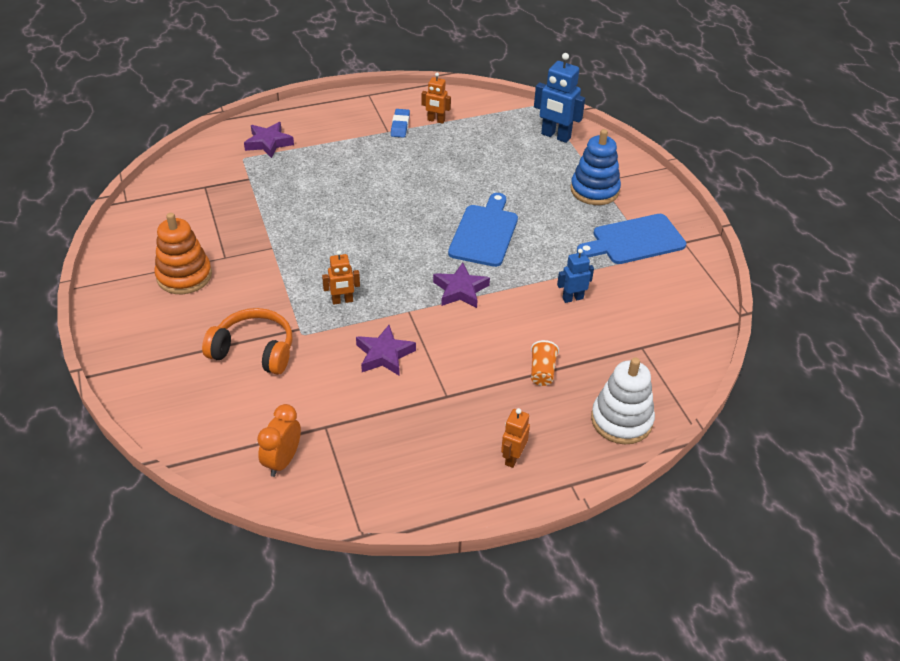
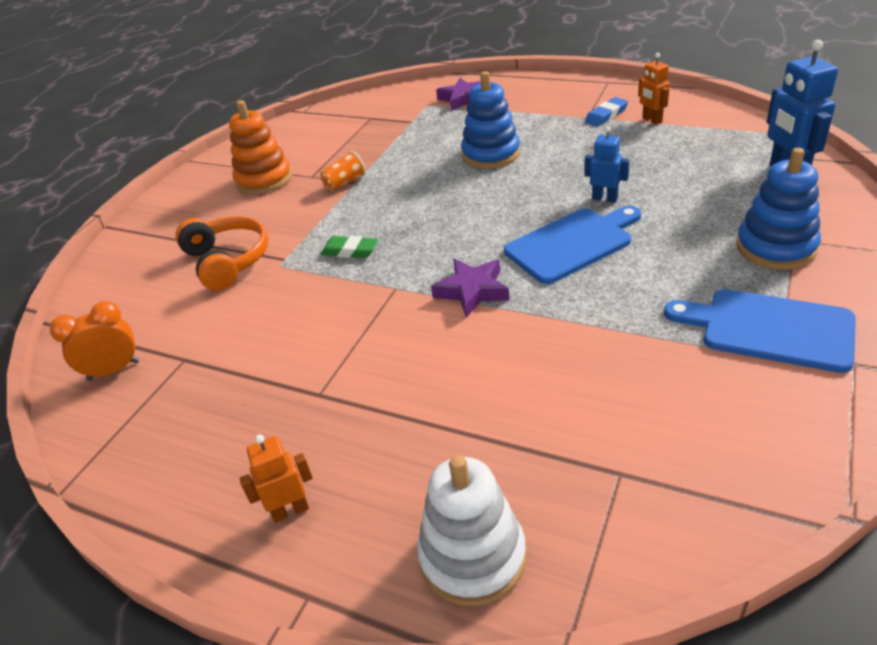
camera: 50 degrees right, 5 degrees down
(342, 301) = (350, 251): orange robot -> green eraser
(352, 186) = (491, 154): none -> blue stacking toy
(384, 355) = (318, 319): purple star -> none
(542, 371) = (450, 428): orange cup -> orange cup (345, 182)
(572, 298) = (594, 360): blue robot -> blue robot (605, 198)

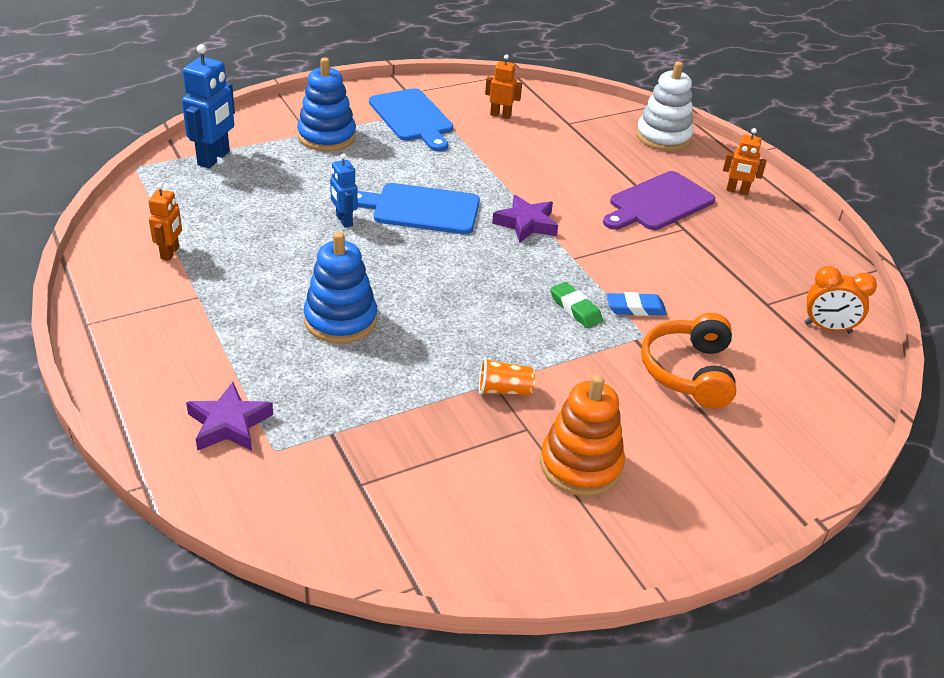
camera: 150 degrees left, 0 degrees up
(374, 411) = (658, 203): none -> purple cutting board
(606, 115) = (183, 285): blue eraser -> blue eraser (635, 308)
(707, 414) = (500, 115): none -> orange robot

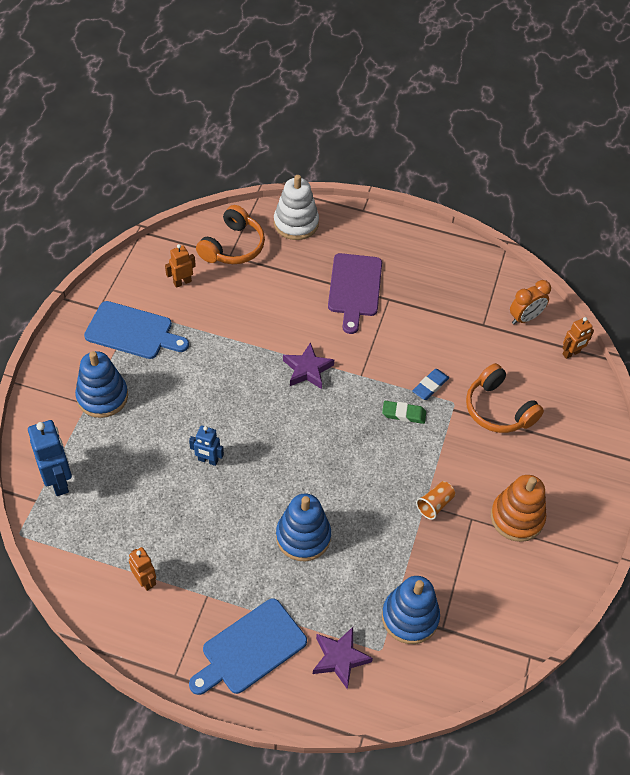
camera: 45 degrees left, 15 degrees up
(342, 449) = (410, 617): none -> blue stacking toy
(421, 209) = (238, 410): blue cutting board -> blue cutting board (250, 648)
(580, 120) = (233, 246): none -> orange headphones
(737, 191) = (382, 241): orange robot -> orange robot (571, 353)

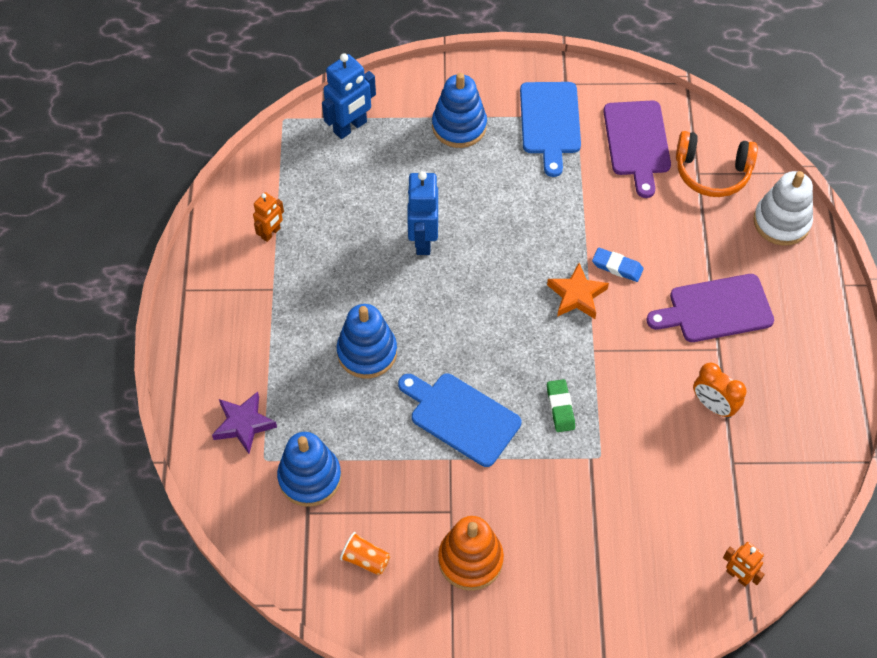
camera: 75 degrees right, 5 degrees up
(182, 282) = (637, 142): orange robot -> purple cutting board
(208, 460) = (422, 240): blue robot -> blue robot, size x1.68
(250, 648) = (230, 343): blue cutting board -> blue cutting board (461, 417)
(307, 369) = (577, 295): purple star -> orange star
(430, 386) = (611, 425): blue eraser -> blue eraser (617, 267)
(435, 504) = (454, 469): orange cup -> orange cup (365, 559)
(498, 409) = (612, 507): orange headphones -> none
(525, 318) = (767, 509): orange clock -> orange clock (713, 406)

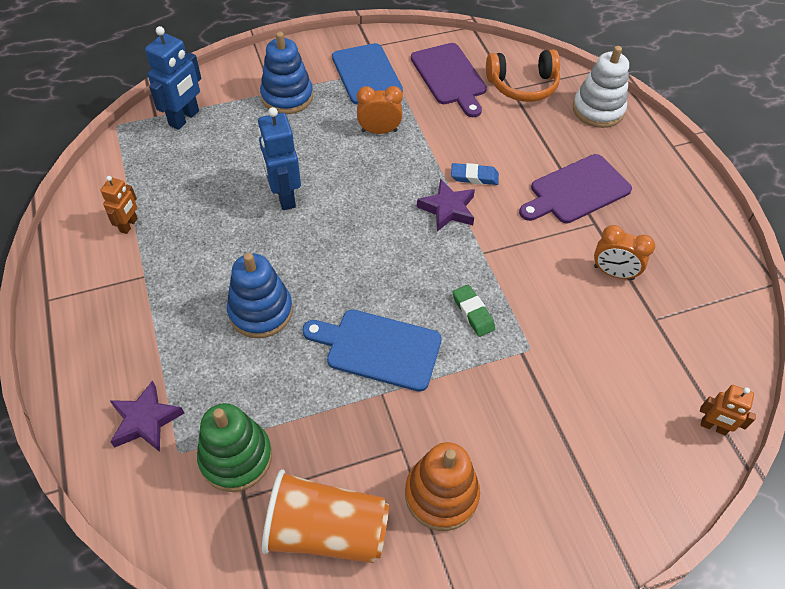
camera: 20 degrees left, 5 degrees down
(310, 477) = (236, 457): blue stacking toy -> green stacking toy
(365, 559) = (326, 531): orange cup -> orange cup, size x2.17
(539, 190) = (379, 131): none -> orange clock
(577, 295) = (447, 209): orange star -> purple star

